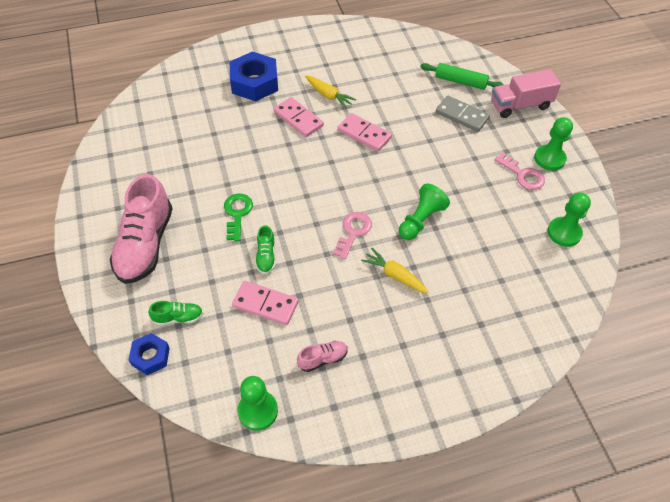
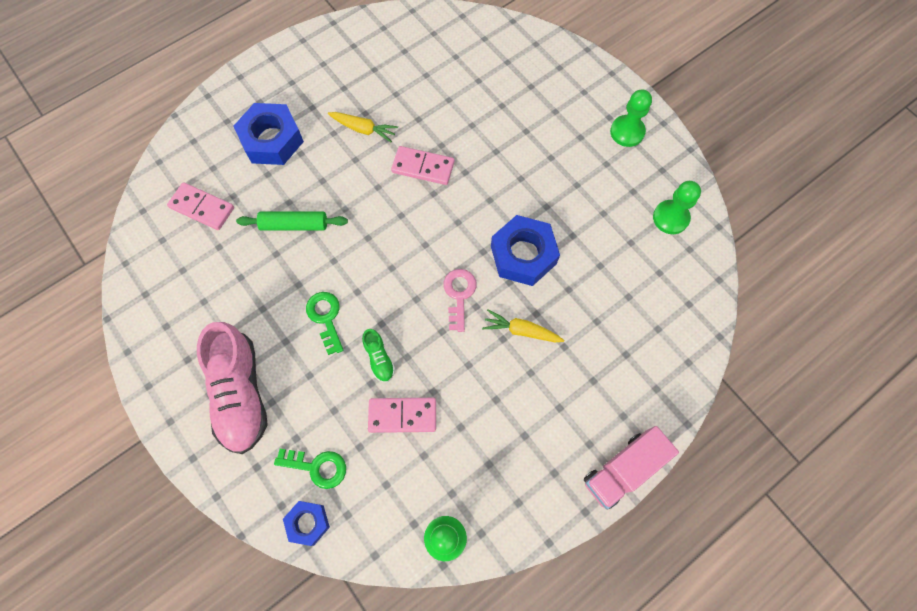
camera: 20 degrees left, 15 degrees up
(178, 317) = (317, 467): green shoe -> green key
(298, 119) = (342, 172): pink domino -> pink domino (202, 207)
(322, 359) = (486, 455): pink shoe -> none
(421, 220) = (523, 255): green pawn -> blue nut
(460, 81) = (501, 62): green rolling pin -> green rolling pin (294, 225)
(462, 115) = (518, 107): grey domino -> none
(520, 105) = (574, 73): pink truck -> pink truck (623, 470)
(523, 175) = (607, 162): pink key -> none

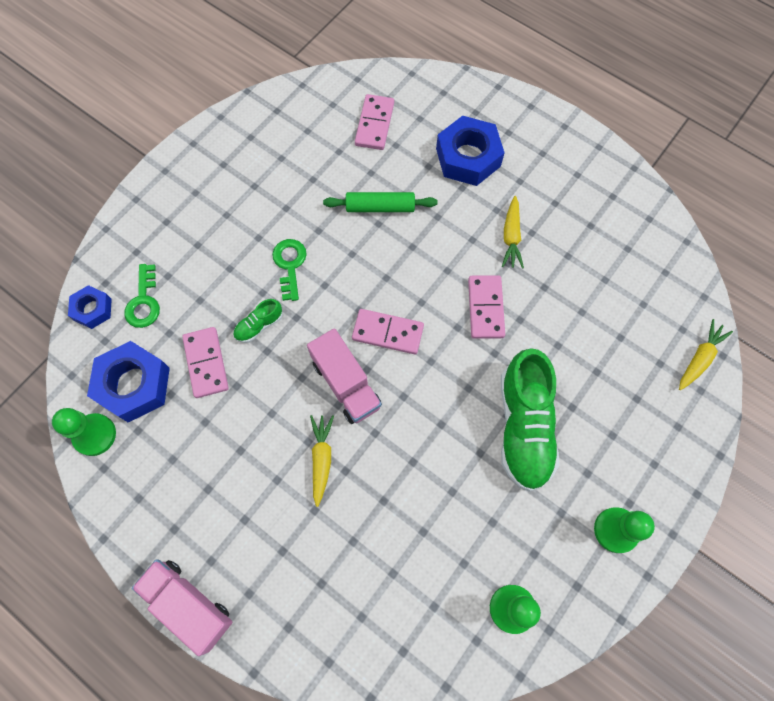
camera: 75 degrees right, 0 degrees up
(241, 393) = (200, 217): pink shoe -> none
(294, 225) = (380, 207): green rolling pin -> green rolling pin turned 75 degrees counterclockwise
(326, 318) = (290, 265): green key -> green key turned 60 degrees counterclockwise
(421, 249) = (387, 333): none -> pink domino
(459, 295) = (346, 384): pink key -> pink truck
(511, 36) = (699, 358): none -> yellow carrot
(523, 255) = (411, 440): blue nut -> blue nut (134, 385)
(533, 169) = (524, 426): none -> green shoe

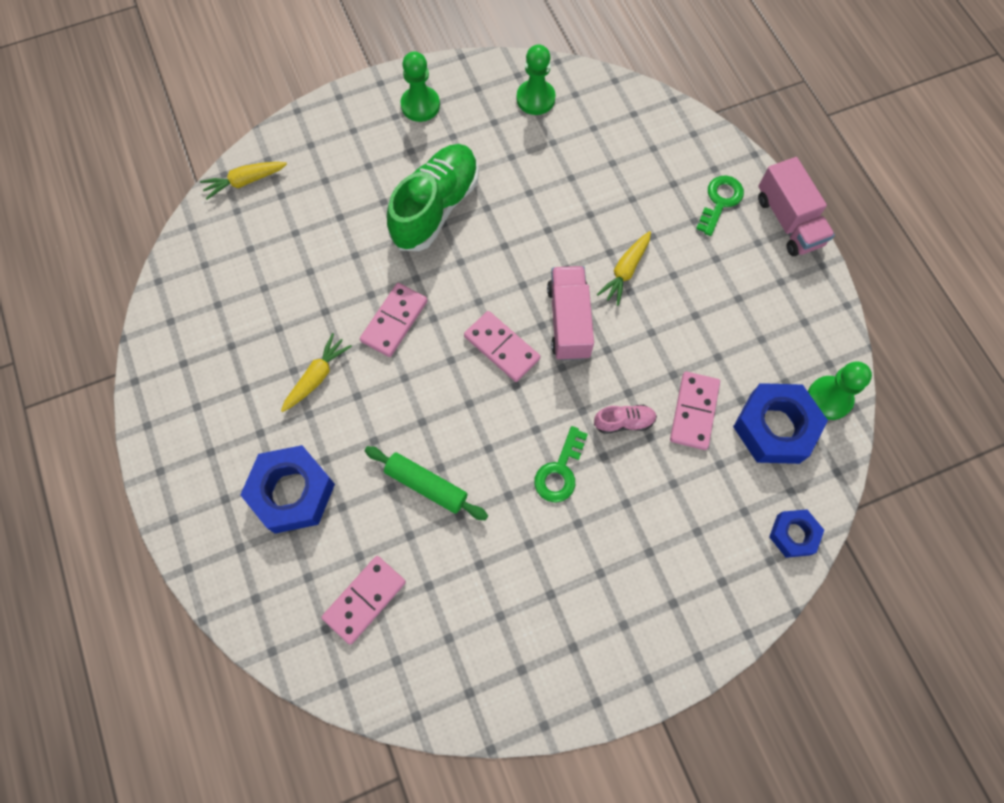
camera: 150 degrees left, 0 degrees up
(144, 301) = (734, 514): green key -> green key (720, 201)
(259, 325) = (624, 422): green shoe -> pink shoe

